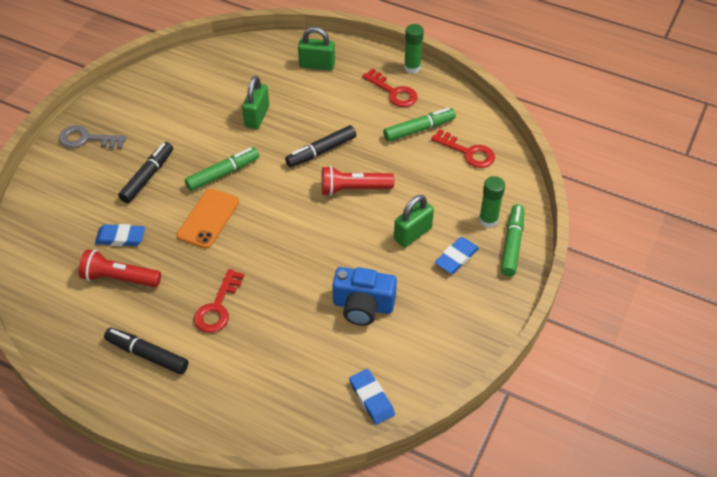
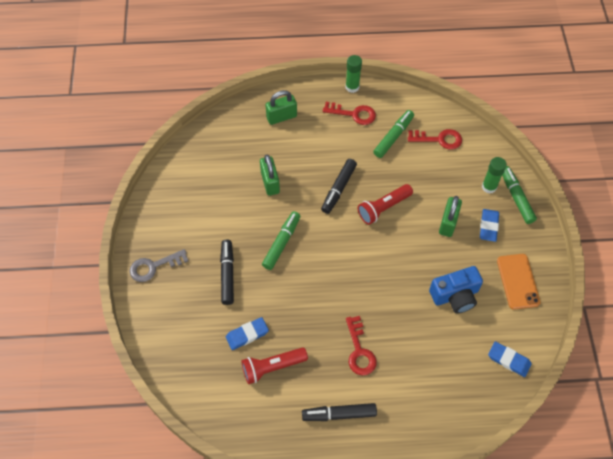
camera: 30 degrees left, 10 degrees up
(208, 218) = (299, 285): orange phone -> orange phone (517, 281)

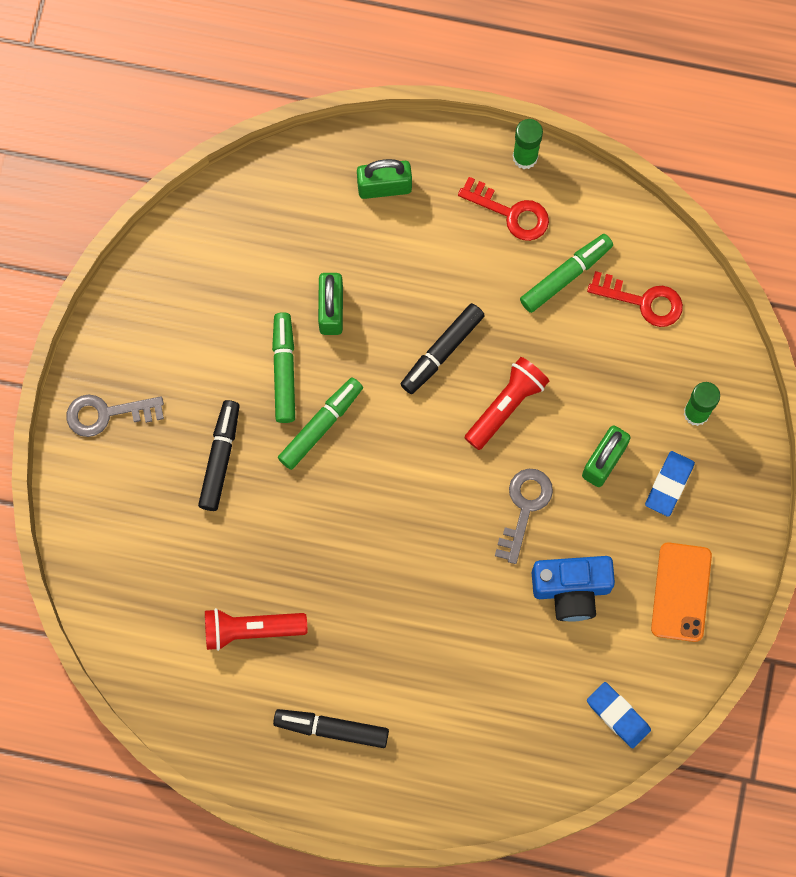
camera: 15 degrees right, 15 degrees up
(247, 334) = (226, 567): blue eraser -> none
(359, 351) = (392, 639): red key -> none
(383, 208) = (506, 406): red flashlight -> red flashlight turned 150 degrees clockwise
(412, 258) = (524, 508): none -> grey key
(516, 197) = (735, 444): green marker -> green marker (284, 370)

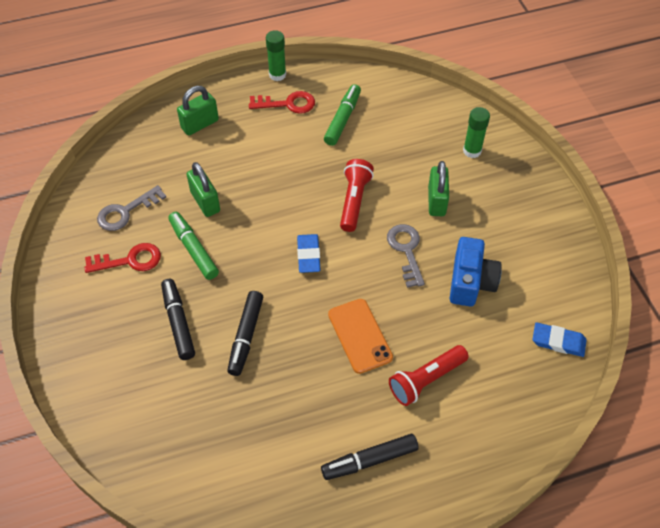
camera: 30 degrees left, 20 degrees down
(107, 414) = (78, 335): grey key -> grey key (126, 212)
(251, 629) = (267, 423): red flashlight -> red flashlight (426, 380)
(321, 425) = (239, 269): green marker -> none
(442, 351) = (293, 191): black marker -> black marker (246, 336)
(571, 589) = (471, 282): blue camera -> blue camera turned 45 degrees counterclockwise
(643, 301) = (397, 111): red key -> red key (130, 260)
(669, 484) = (485, 194): blue eraser -> blue eraser (308, 255)
(681, 592) = (539, 248): orange phone -> orange phone (359, 336)

